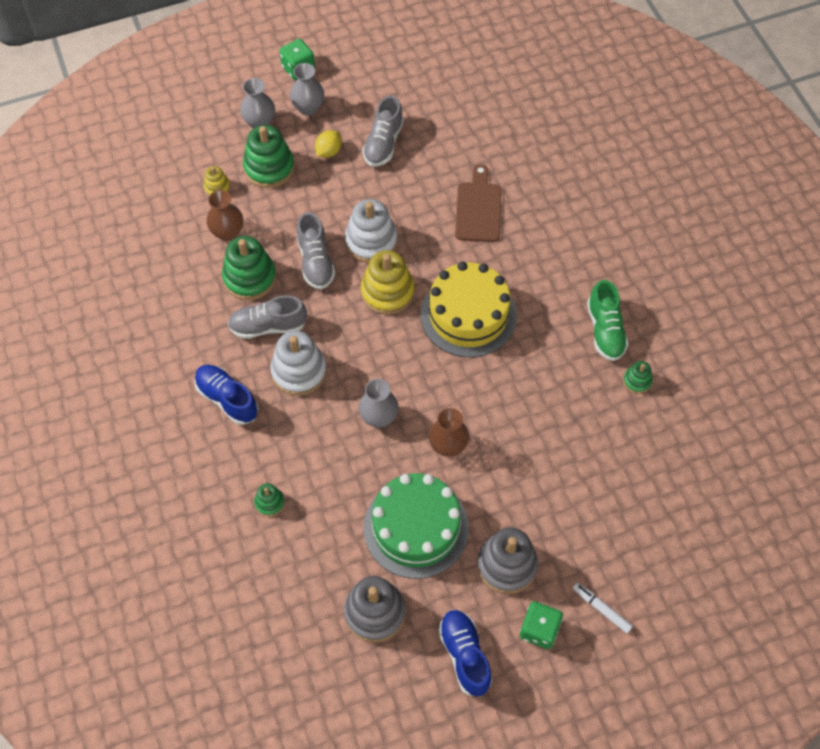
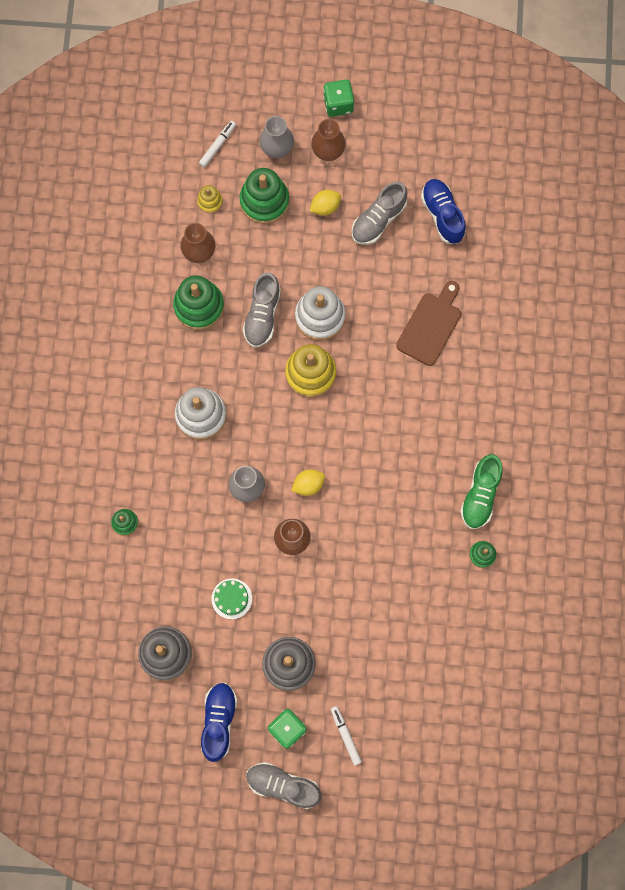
camera: 25 degrees right, 15 degrees up
(202, 140) = (217, 145): none -> white marker
(227, 399) = (130, 414): blue shoe -> blue shoe (442, 215)
(268, 326) = (194, 360): grey shoe -> grey shoe (283, 785)
(308, 108) = (328, 152): grey vase -> brown vase
(416, 528) = (231, 598): green cake -> green cake, size x0.44
(437, 389) = (308, 485): none -> yellow lemon
(468, 315) = (369, 427): yellow cake -> none

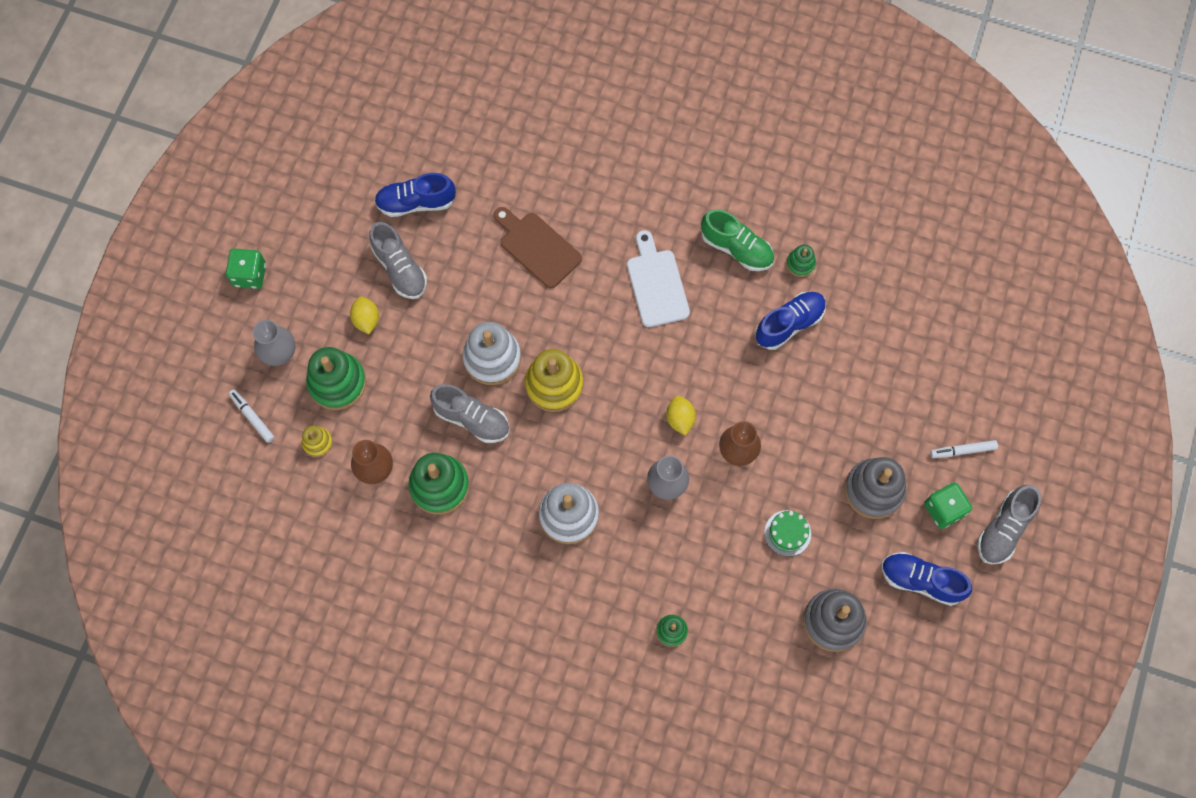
camera: 75 degrees left, 5 degrees down
(328, 152) = (302, 300): brown vase -> none
(421, 558) = (789, 324): none -> blue shoe
(426, 434) = (656, 284): none -> white cutting board

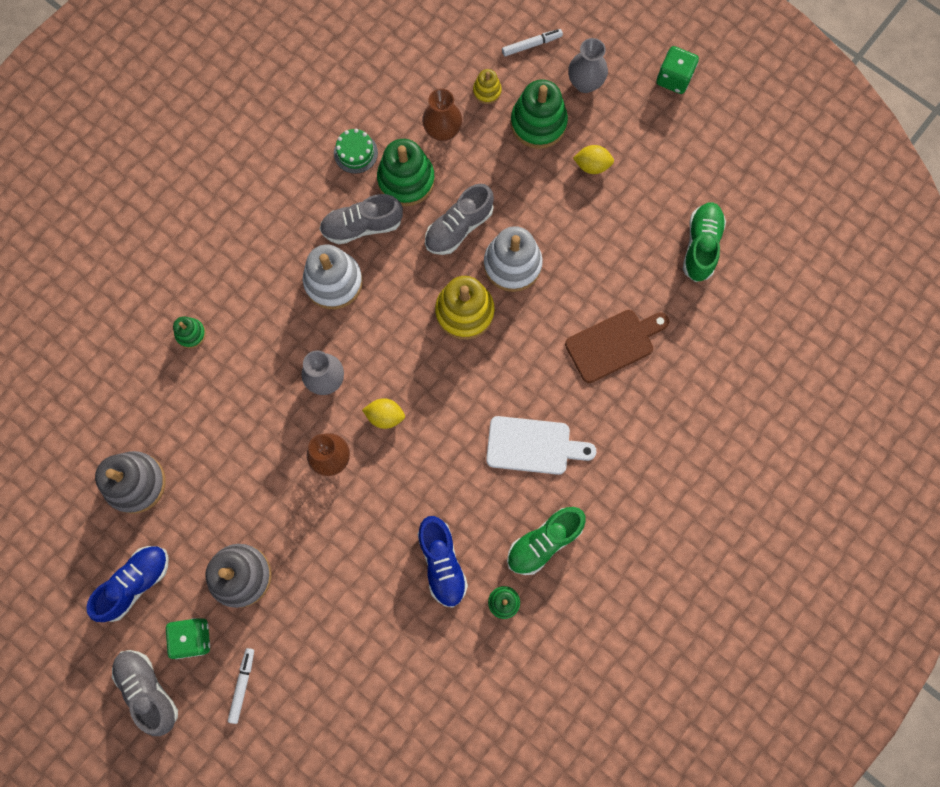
camera: 110 degrees right, 5 degrees up
(400, 268) = (635, 210): grey shoe -> grey shoe (362, 226)
(416, 203) = (701, 246): blue shoe -> green shoe
(787, 533) = (234, 474): green cake -> green cake (355, 153)

